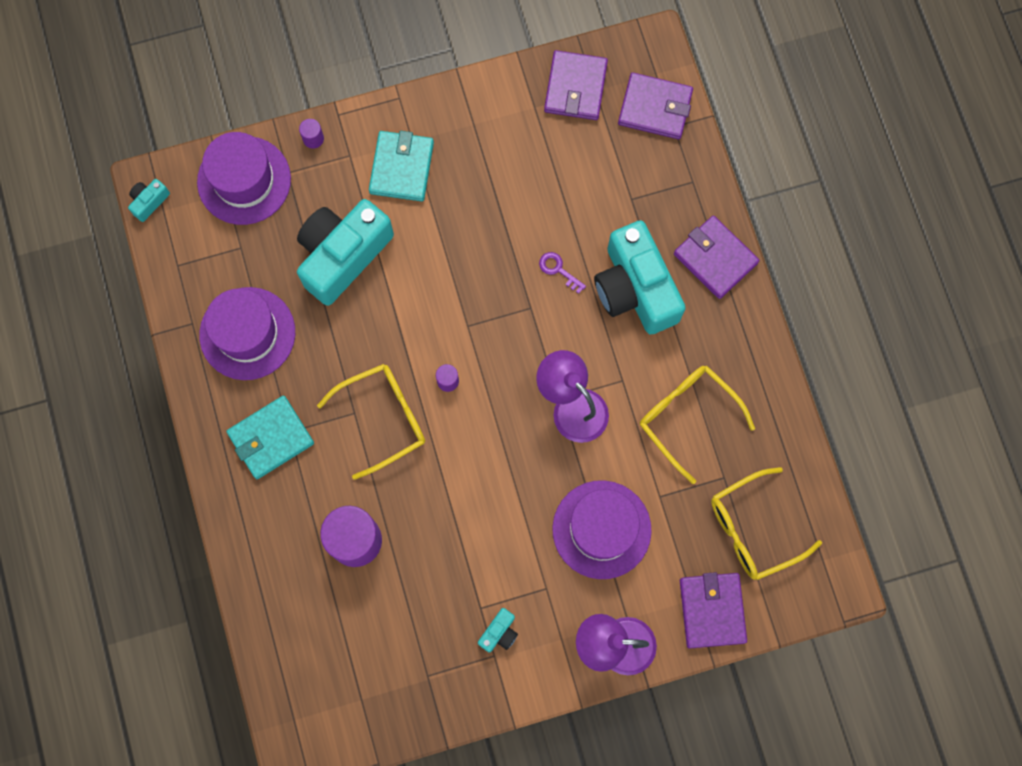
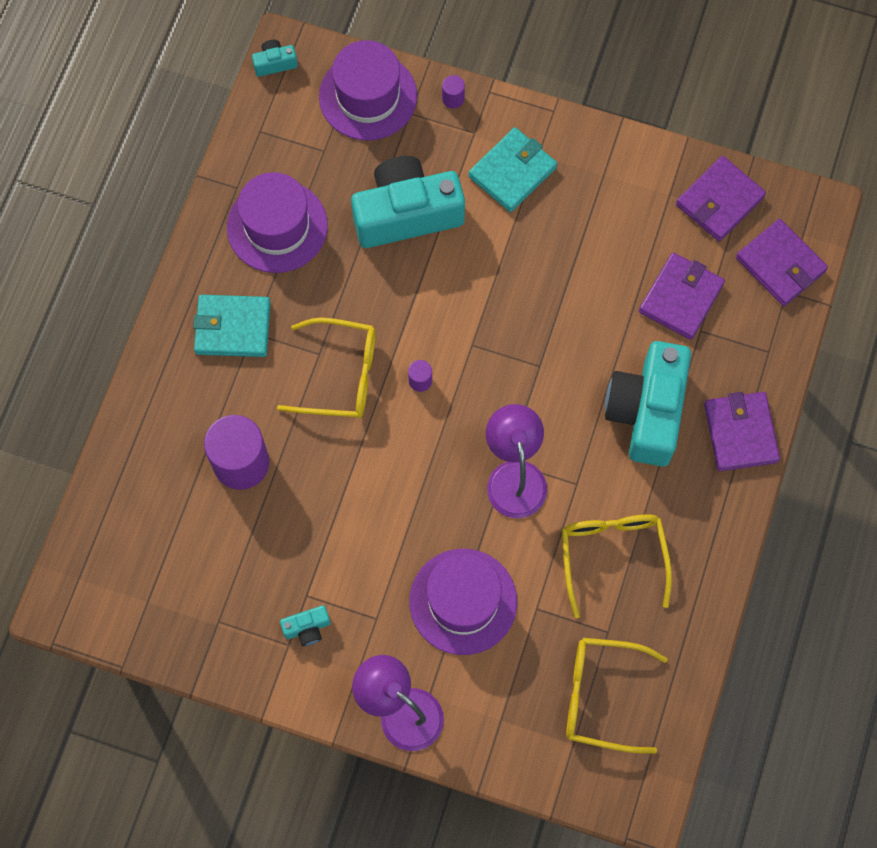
camera: 35 degrees right, 5 degrees down
(558, 270) = (588, 349): purple key -> none
(712, 610) = (511, 742): purple wallet -> purple wallet (680, 298)

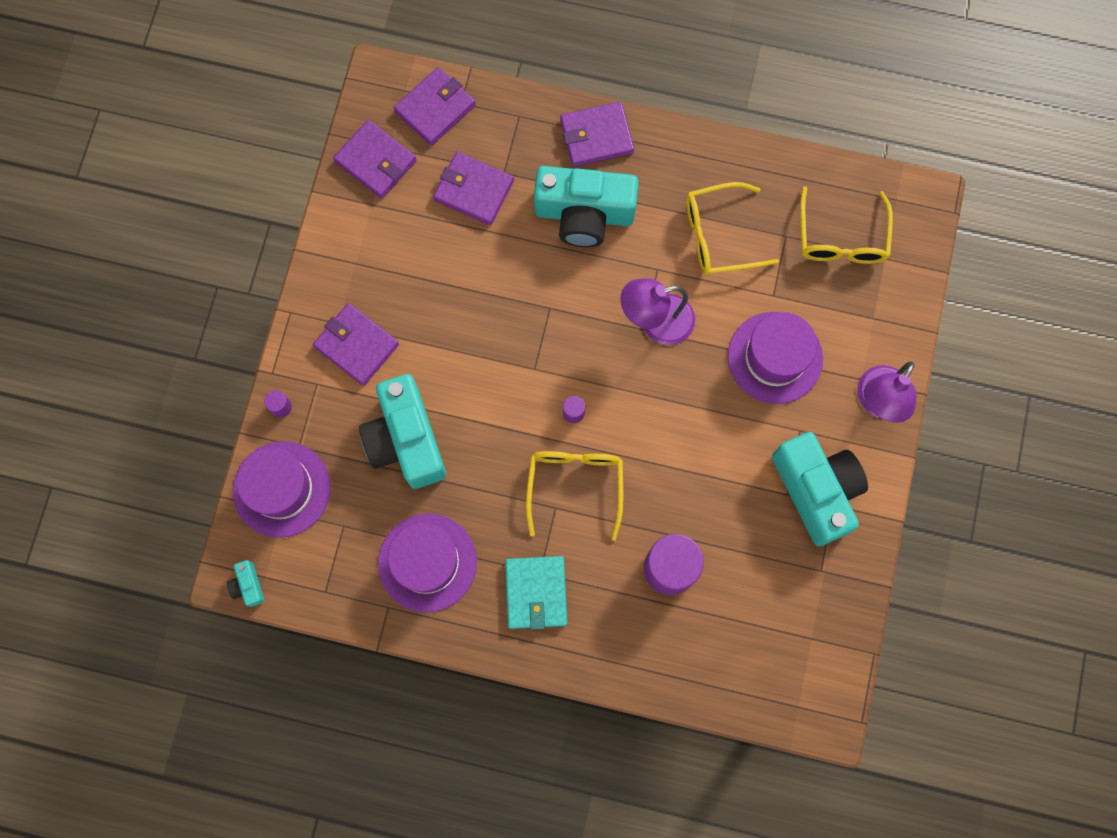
camera: 95 degrees left, 5 degrees up
(307, 628) = (816, 490): turquoise camera -> turquoise camera, size x2.44
(512, 172) = (356, 345): turquoise wallet -> purple wallet

